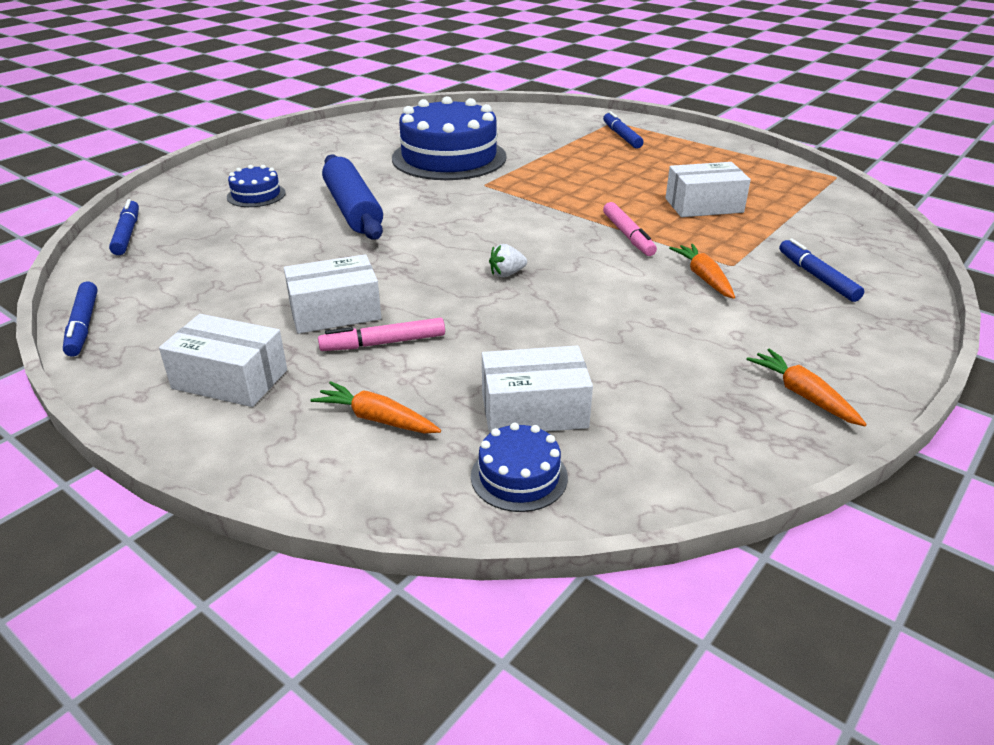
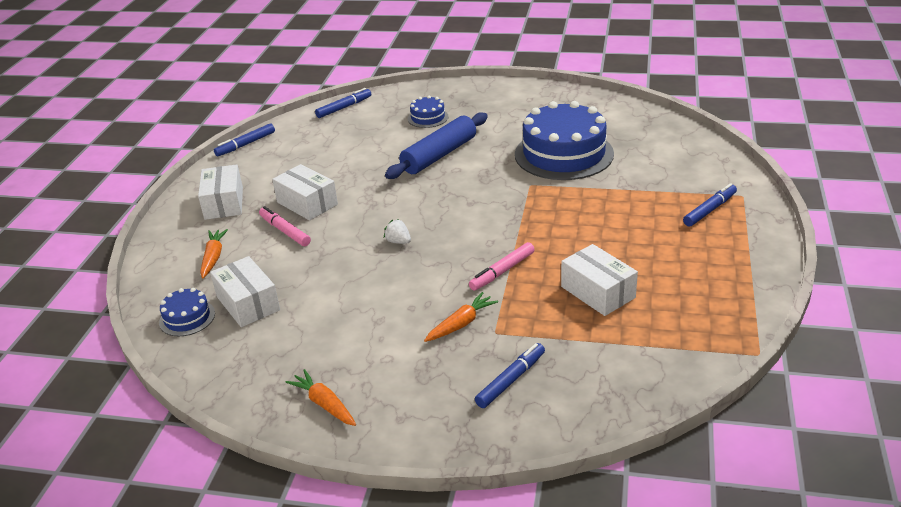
camera: 65 degrees right, 0 degrees up
(803, 395) = (324, 404): orange carrot -> orange carrot turned 75 degrees counterclockwise

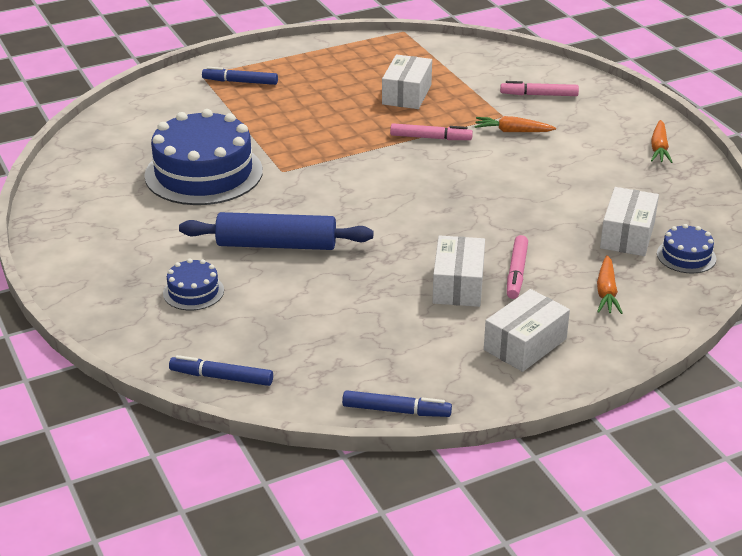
camera: 130 degrees left, 0 degrees up
(213, 258) = (606, 292): orange carrot -> orange carrot turned 45 degrees counterclockwise
(398, 241) = (452, 201): white strawberry -> none
(511, 380) = (539, 95): blue marker -> pink marker

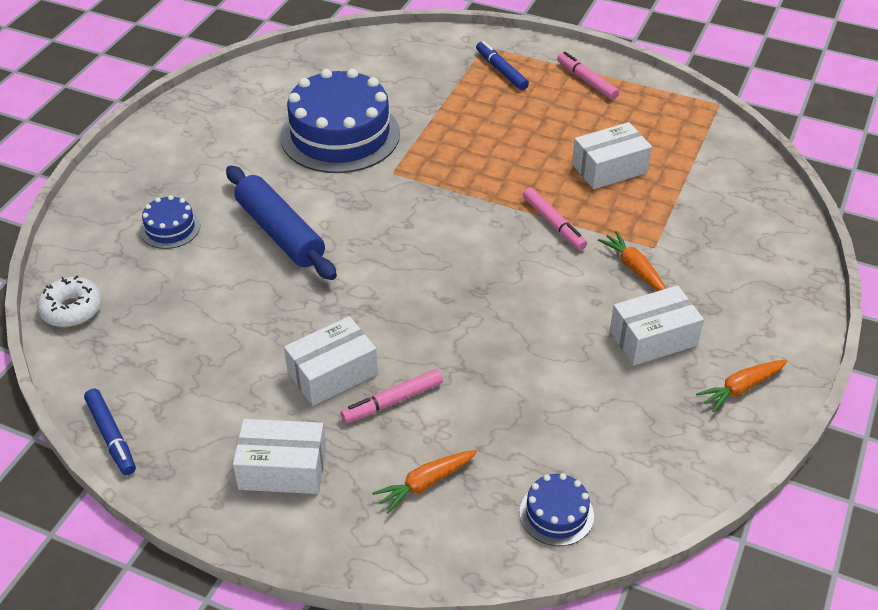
camera: 50 degrees right, 10 degrees up
(221, 377) = (72, 309): blue marker -> white donut
(539, 95) = (727, 249): pink marker -> pink marker (586, 81)
(627, 235) = (544, 448): white box -> white box (653, 338)

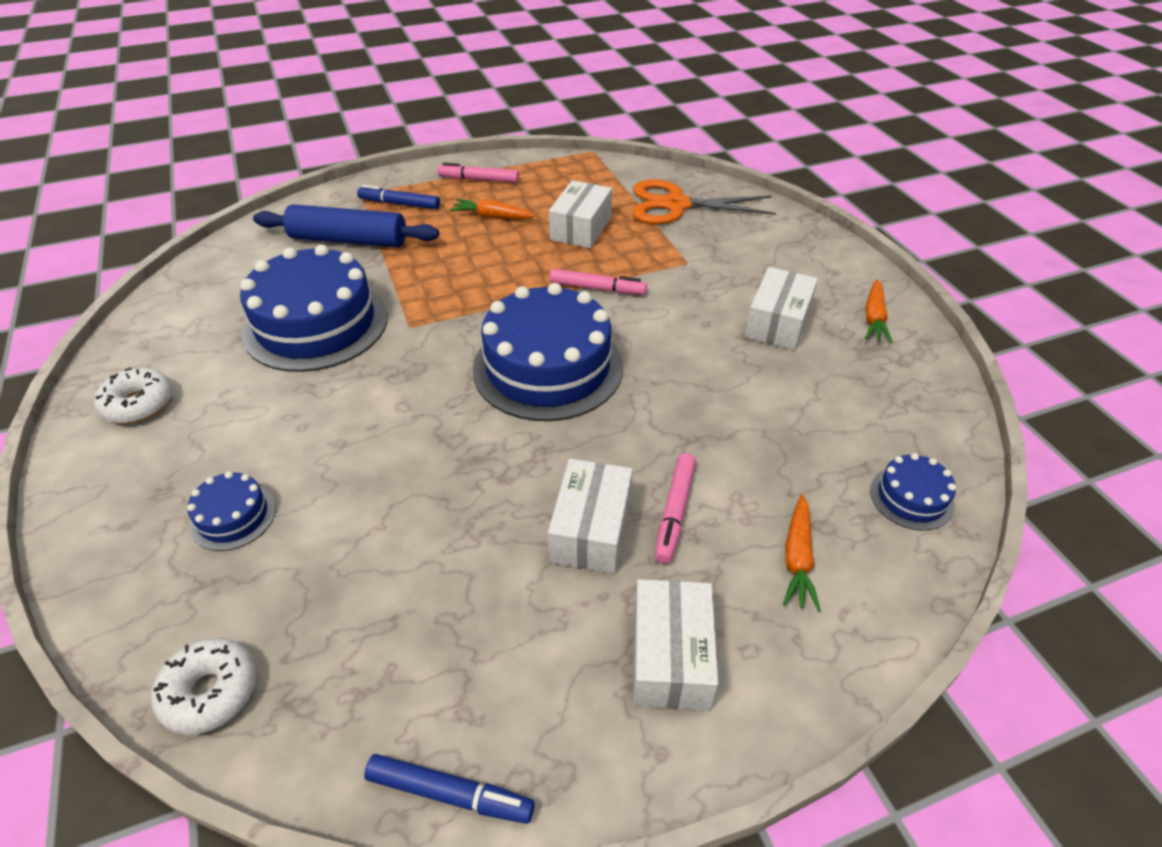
camera: 45 degrees left, 0 degrees up
(195, 128) = (138, 404): none -> white donut
(280, 233) = (368, 442): blue rolling pin -> blue rolling pin (348, 240)
(282, 469) = (670, 657): white box -> white box turned 45 degrees counterclockwise
(441, 258) = (548, 367): none -> blue cake
(634, 268) = (696, 284): orange carrot -> orange carrot (493, 216)
(719, 194) = (676, 205): none -> orange scissors

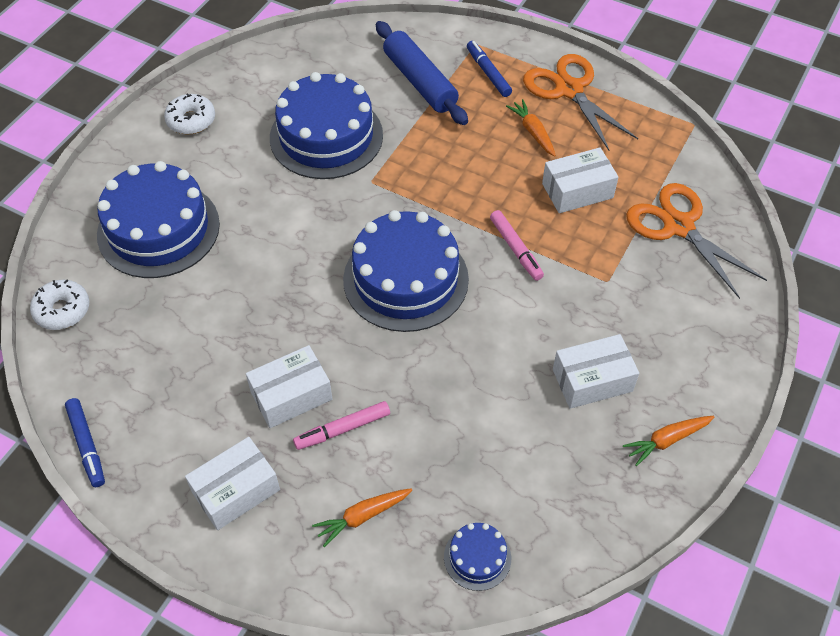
camera: 50 degrees right, 10 degrees up
(233, 516) = (158, 229): blue cake -> blue cake, size x2.20
(479, 179) = (569, 90): pink marker -> orange scissors

